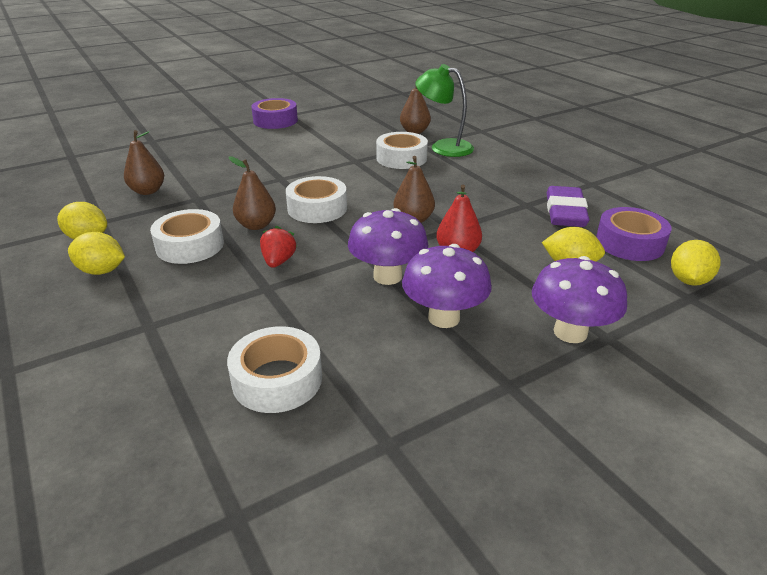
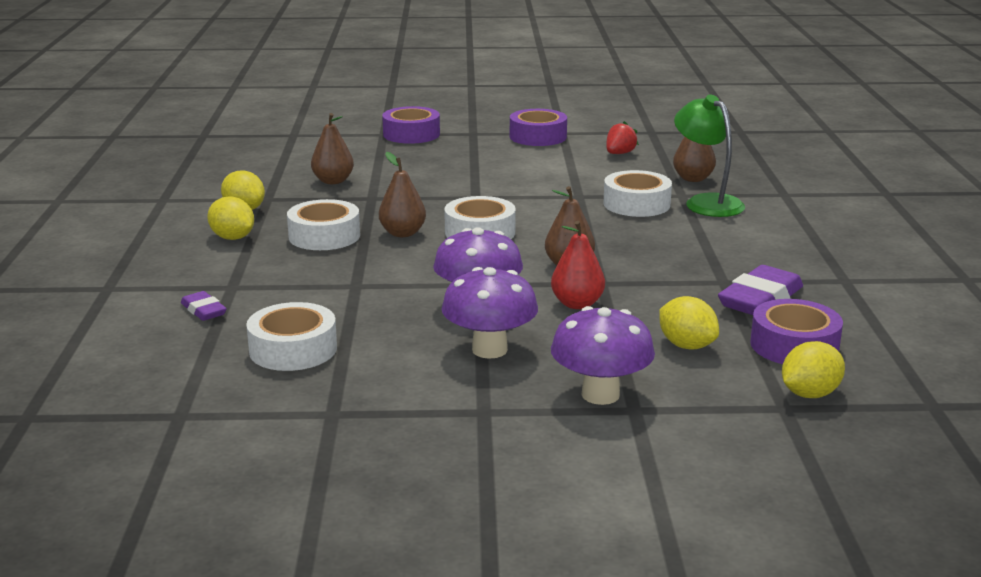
camera: 30 degrees right, 10 degrees down
(143, 364) = (203, 310): none -> purple eraser
(175, 137) = (411, 134): none -> purple tape
(278, 261) = (389, 268): red strawberry -> red strawberry (619, 154)

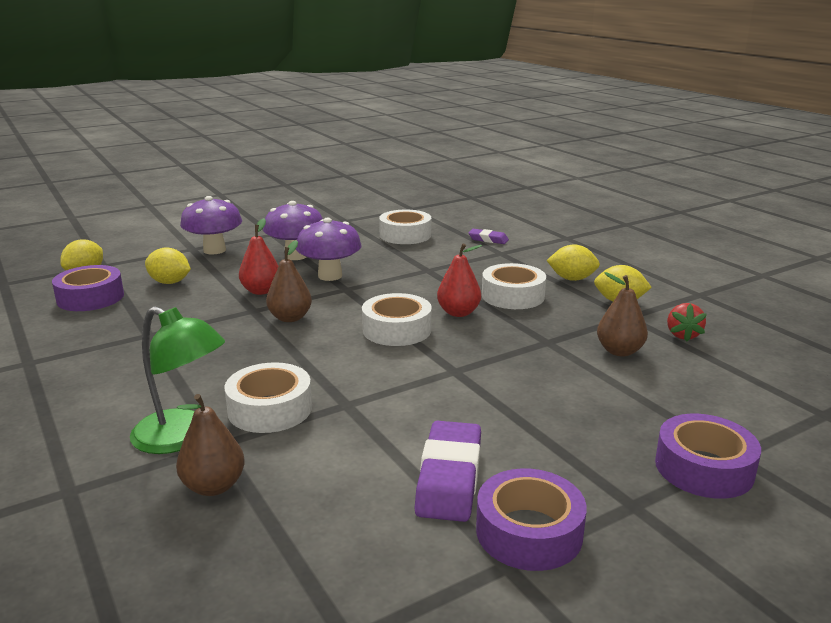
camera: 150 degrees right, 0 degrees up
(402, 233) = (458, 313): brown pear -> red pear
(619, 154) = (358, 523): red strawberry -> red strawberry (682, 335)
(760, 299) = (114, 325): purple eraser -> purple eraser (449, 477)

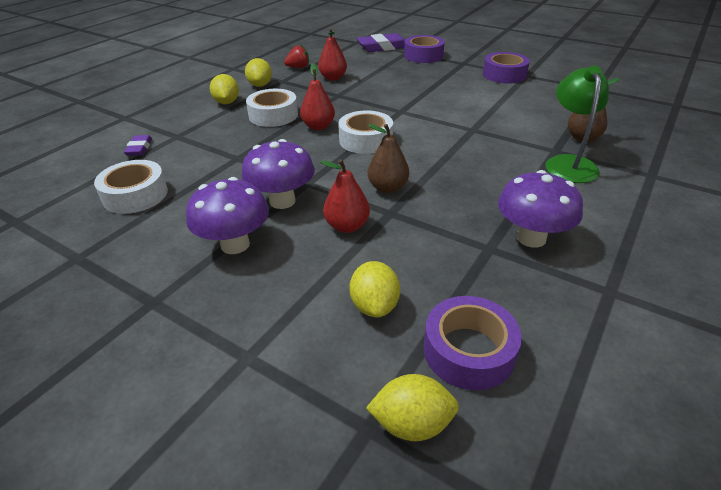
camera: 115 degrees left, 15 degrees up
(214, 250) = (244, 327): purple mushroom -> purple mushroom (531, 238)
(270, 409) = (508, 148): white tape -> none
(449, 477) = (494, 92): purple eraser -> purple eraser (383, 47)
(619, 351) = (333, 78): brown pear -> red pear

